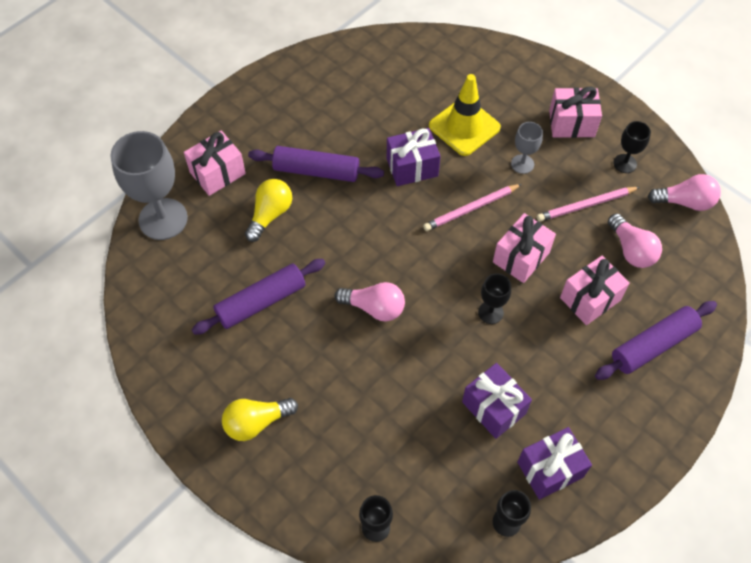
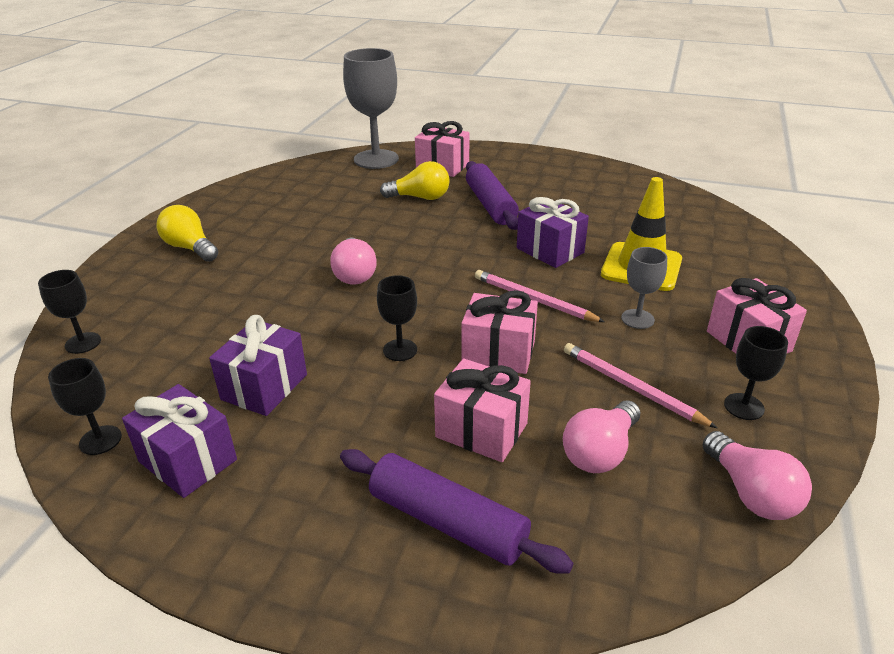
camera: 65 degrees right, 25 degrees down
(261, 302) = (322, 217): purple rolling pin -> none

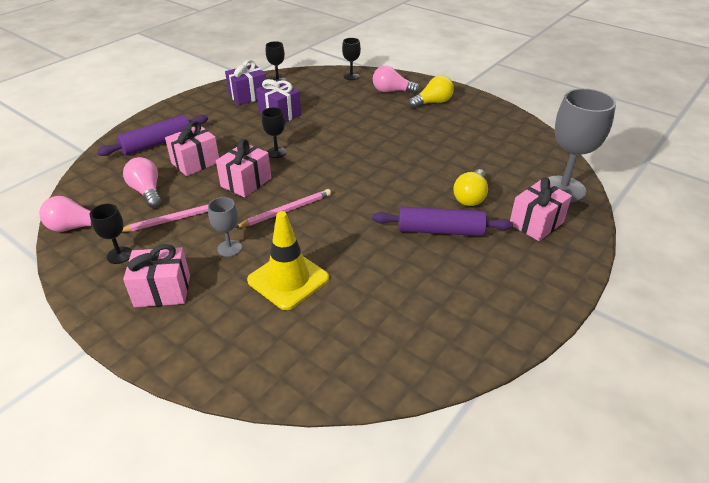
camera: 110 degrees right, 5 degrees up
(354, 274) = (366, 150): pink light bulb -> pink light bulb (392, 91)
(550, 250) = (344, 239): purple gift -> none

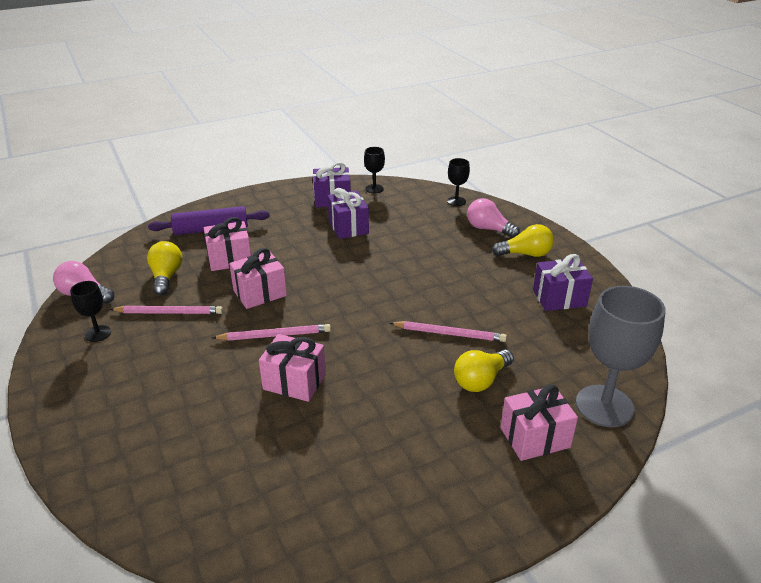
camera: 25 degrees right, 5 degrees down
(147, 191) = (166, 277): pink light bulb -> yellow light bulb
(162, 291) = (106, 381): pink gift -> pink gift (294, 382)
(229, 248) = (193, 358): grey goblet -> none
(276, 152) = (313, 269): black goblet -> none
(288, 279) = (221, 409): yellow traffic cone -> none
(422, 171) = (449, 333): none -> pink pencil
(440, 231) = (415, 409): purple rolling pin -> none
(479, 127) = (559, 298): none -> purple gift

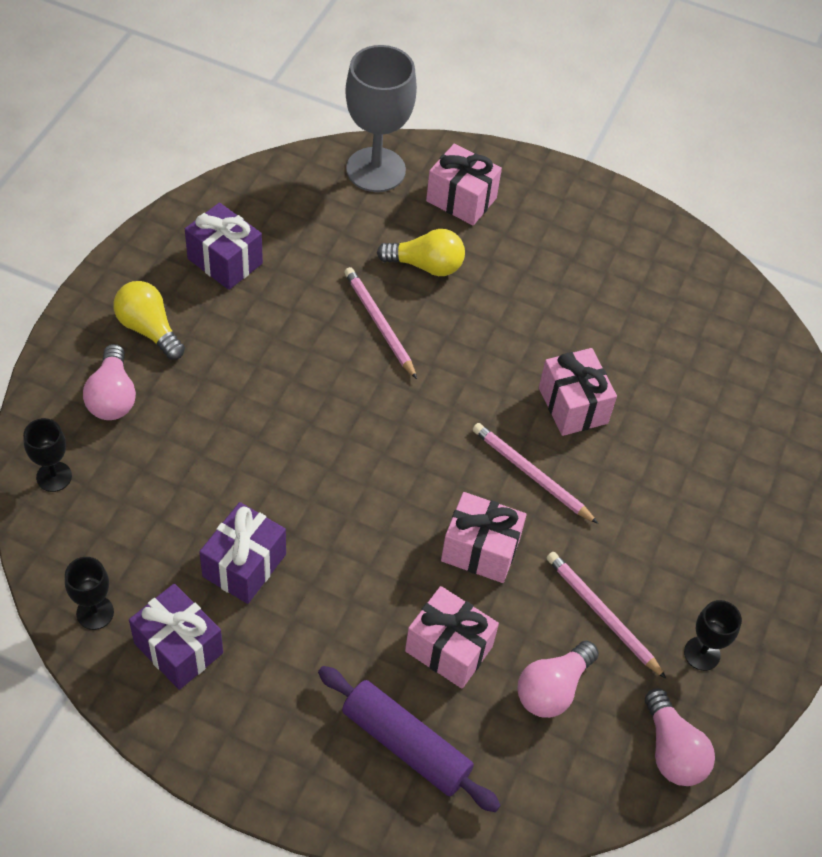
camera: 135 degrees left, 20 degrees up
(166, 277) = (552, 689): yellow light bulb -> pink light bulb

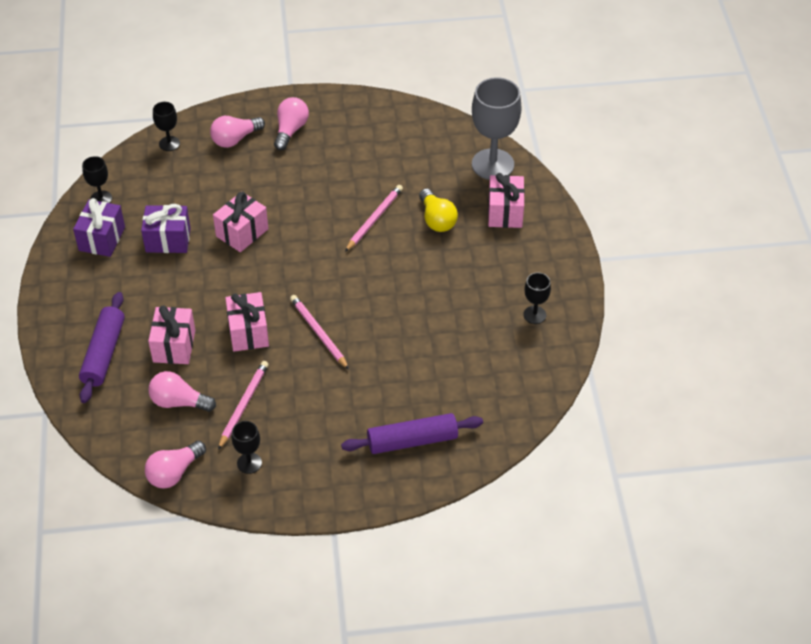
camera: 65 degrees right, 5 degrees down
(149, 329) = (290, 130): yellow light bulb -> pink light bulb
(225, 261) = (364, 136): purple gift -> none
(531, 474) = (318, 333): pink pencil -> pink pencil turned 45 degrees counterclockwise
(573, 405) = (385, 331): pink gift -> pink gift (242, 232)
(636, 257) = (534, 315): none -> black goblet
(757, 464) = (412, 440): none -> purple rolling pin

